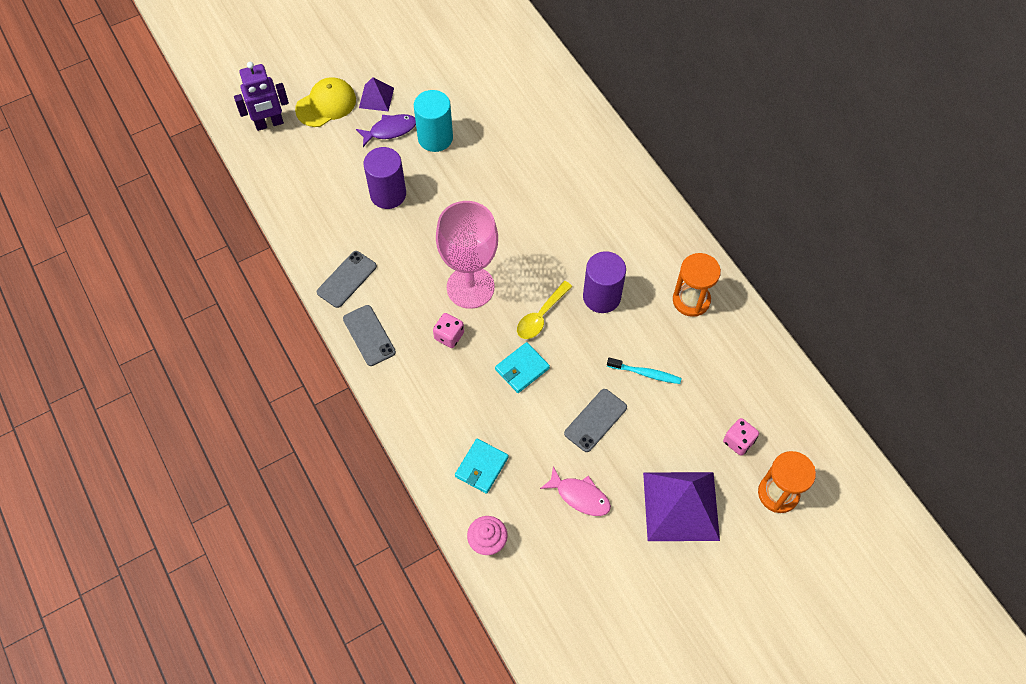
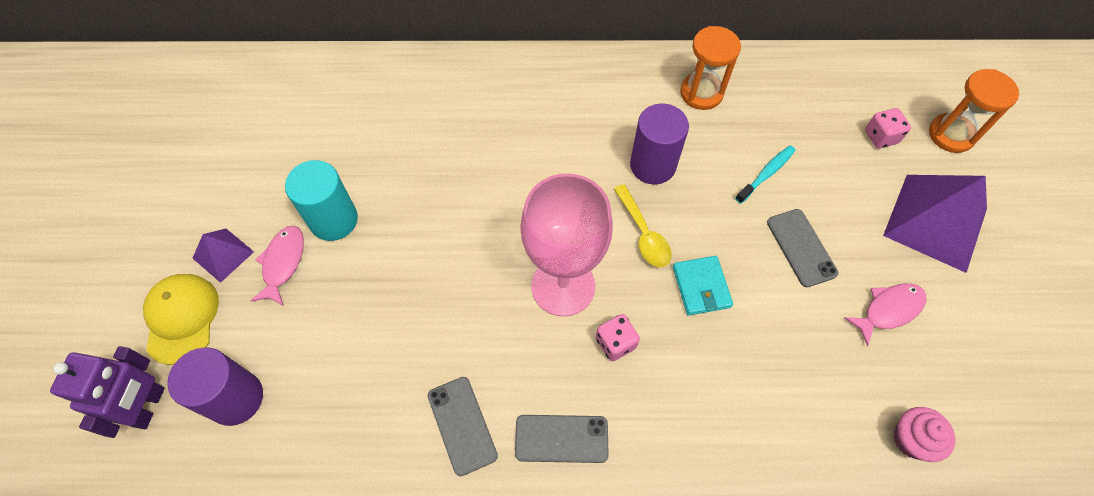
camera: 60 degrees left, 0 degrees up
(388, 194) = (372, 312): purple cylinder -> purple cylinder (236, 398)
(390, 130) = (283, 263): purple fish -> pink fish
(481, 467) = (810, 396): turquoise wallet -> none

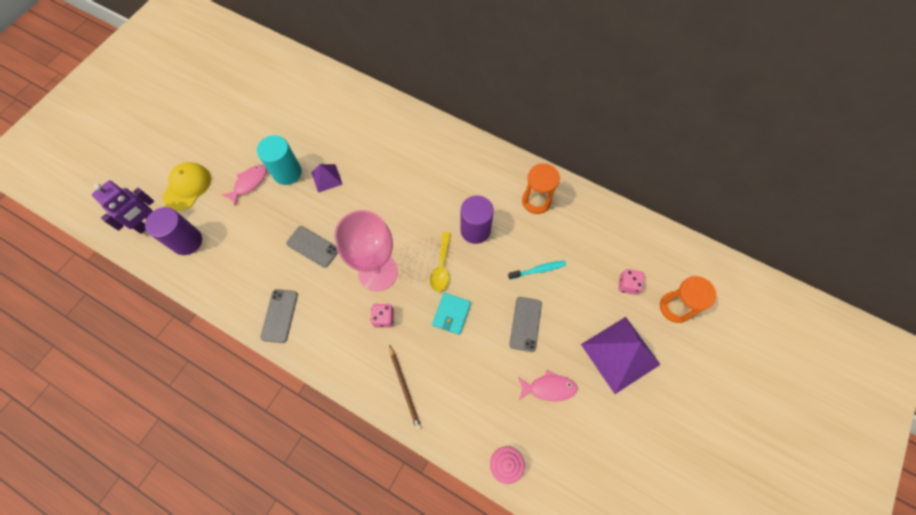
camera: 30 degrees right, 5 degrees up
(223, 255) = (224, 163): purple pyramid -> purple pyramid (327, 178)
(561, 438) = (322, 351): grey phone -> grey phone (313, 246)
(712, 419) = (405, 388): none -> brown pencil

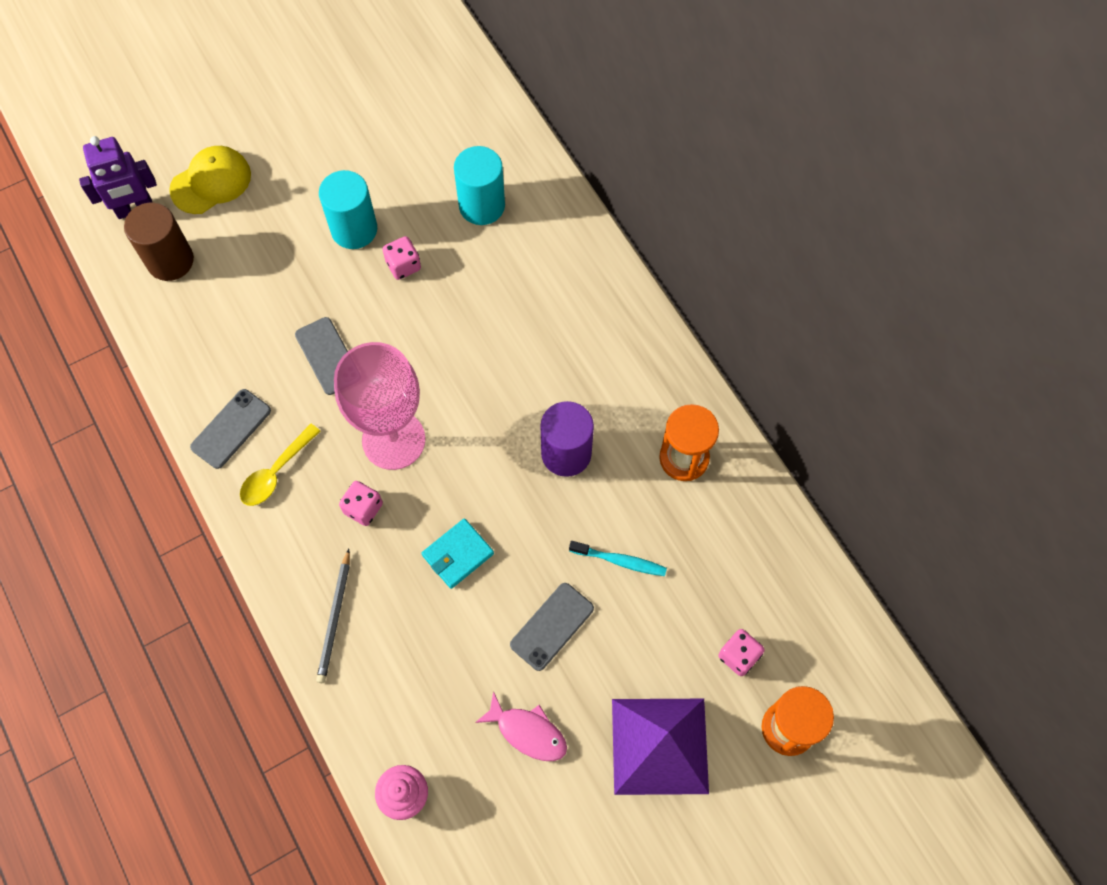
camera: 30 degrees right, 0 degrees up
(187, 241) = (170, 261): purple cylinder -> brown cylinder
(249, 183) = (295, 218): pink fish -> none
(327, 178) = (403, 265): purple pyramid -> pink dice
(351, 127) = (482, 206): none -> turquoise cylinder
(405, 388) = (335, 618): brown pencil -> grey pencil
(441, 267) = (485, 480): yellow spoon -> yellow spoon (276, 472)

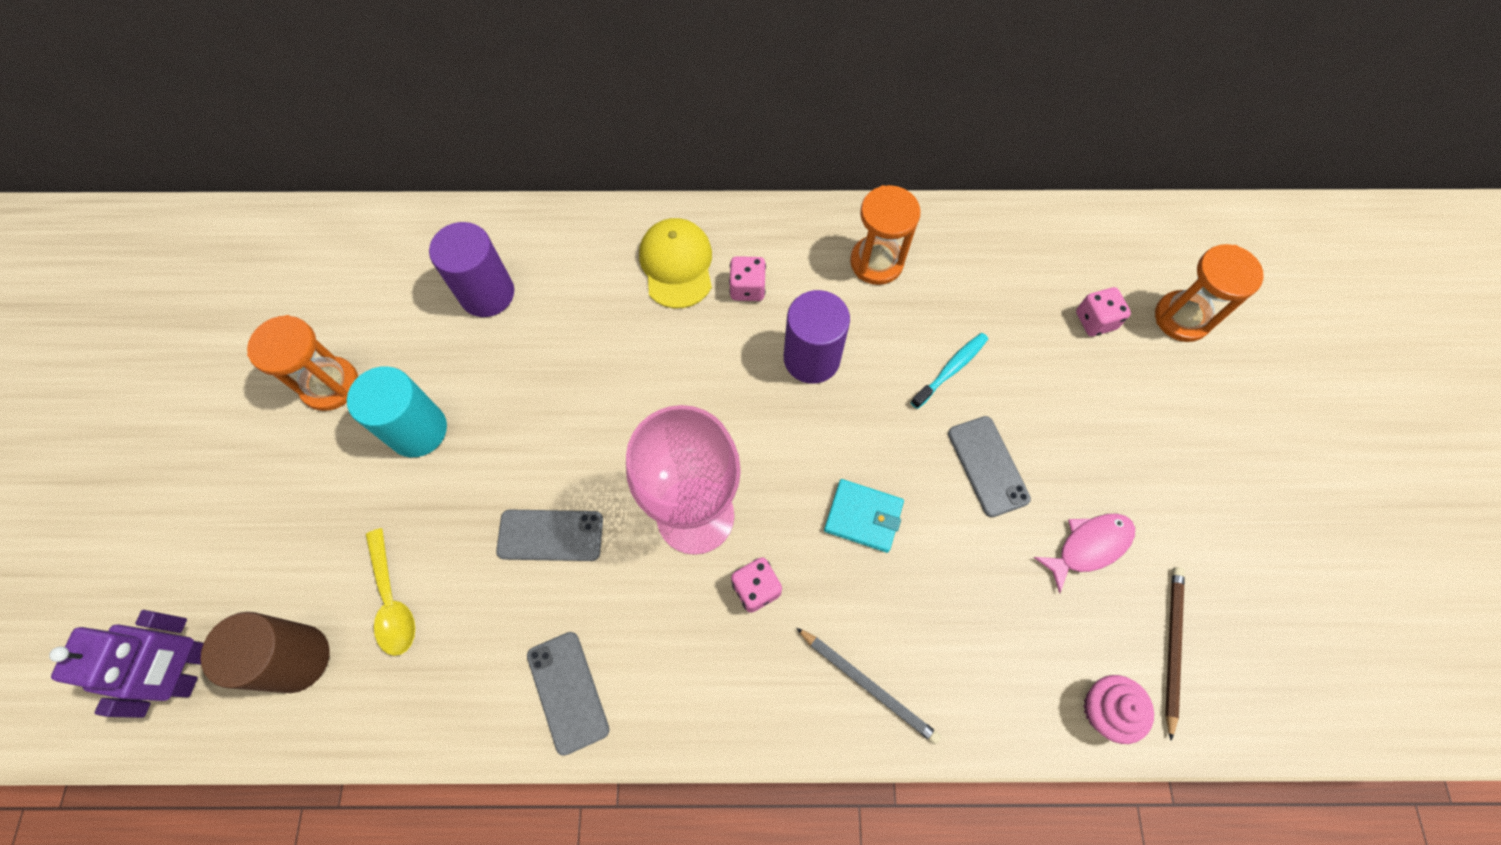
camera: 60 degrees left, 0 degrees up
(211, 182) = (232, 557): yellow cap -> yellow cap (677, 265)
(276, 472) = (655, 665): yellow spoon -> yellow spoon (392, 601)
(354, 157) = (330, 385): none -> orange hourglass
(403, 265) = (499, 402): pink dice -> pink dice (747, 288)
(458, 554) = (863, 517): turquoise wallet -> turquoise wallet turned 60 degrees counterclockwise
(479, 827) = (1171, 648): none -> brown pencil
(482, 206) = (487, 294): turquoise cylinder -> purple cylinder
(660, 745) = (1154, 432): purple pyramid -> none

